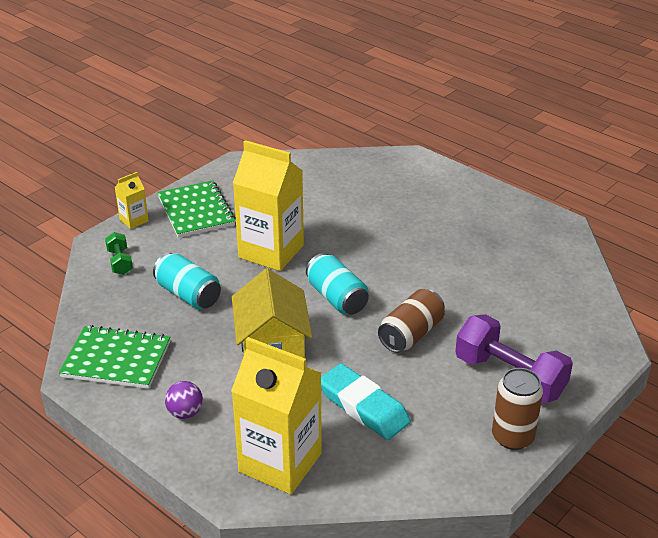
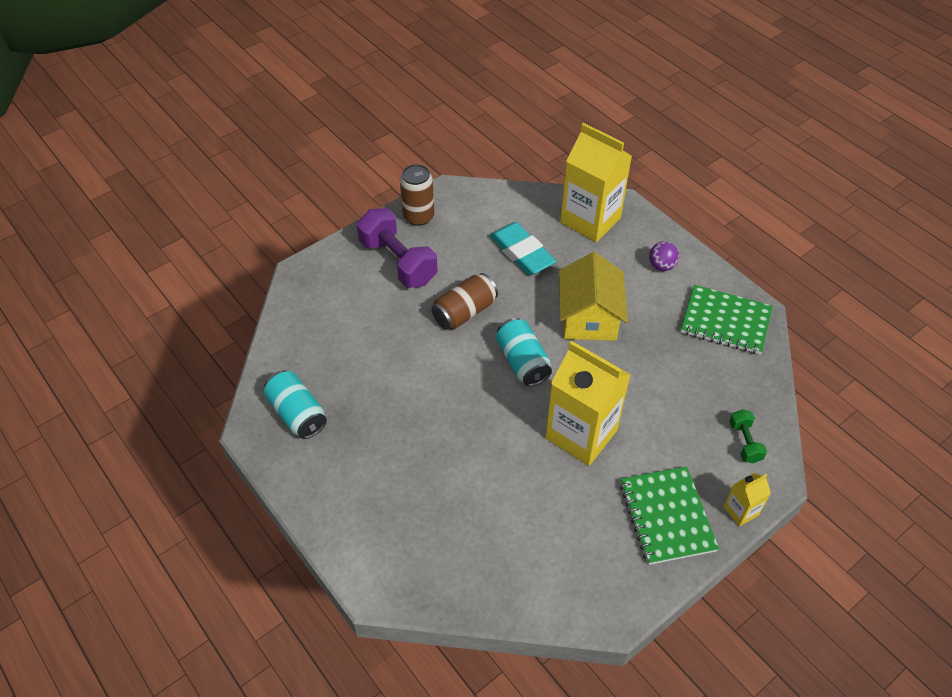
camera: 170 degrees left, 15 degrees up
(188, 294) = (667, 386): turquoise can -> turquoise can (297, 414)

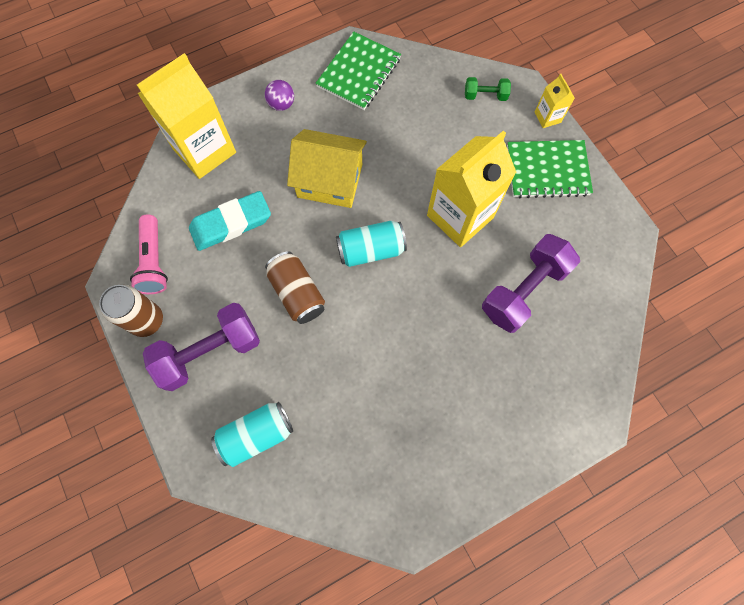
camera: 80 degrees left, 20 degrees up
(297, 414) = (396, 483): turquoise can -> turquoise can (256, 435)
(472, 210) = (154, 261): none -> pink flashlight
(509, 503) = (523, 290): none -> purple dumbbell

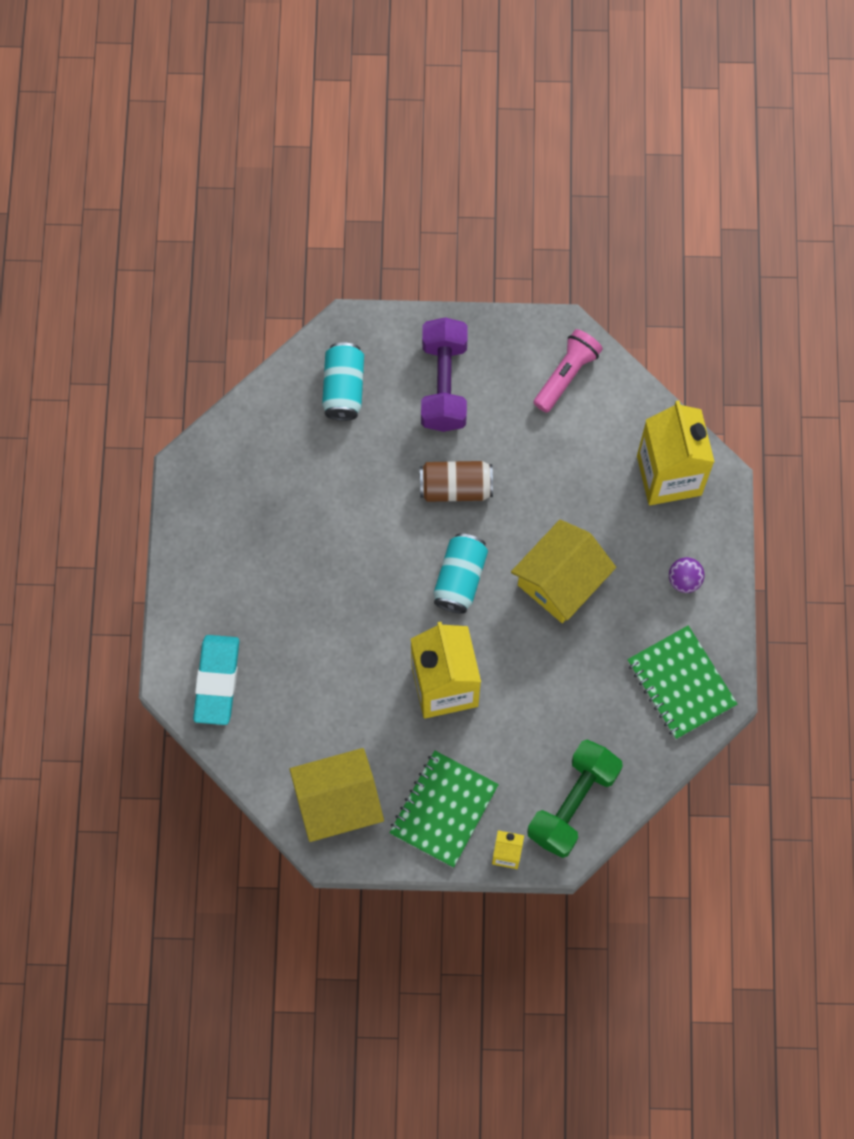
camera: 120 degrees right, 0 degrees up
(146, 320) = (508, 343): brown can -> none
(154, 261) = (566, 375): pink flashlight -> pink flashlight turned 105 degrees clockwise
(231, 224) = (567, 462): turquoise eraser -> turquoise eraser (217, 681)
(485, 96) = (573, 803): green dumbbell -> green dumbbell, size x2.04
(523, 290) = (331, 698): purple dumbbell -> none
(594, 242) = (338, 802): none -> yellow house

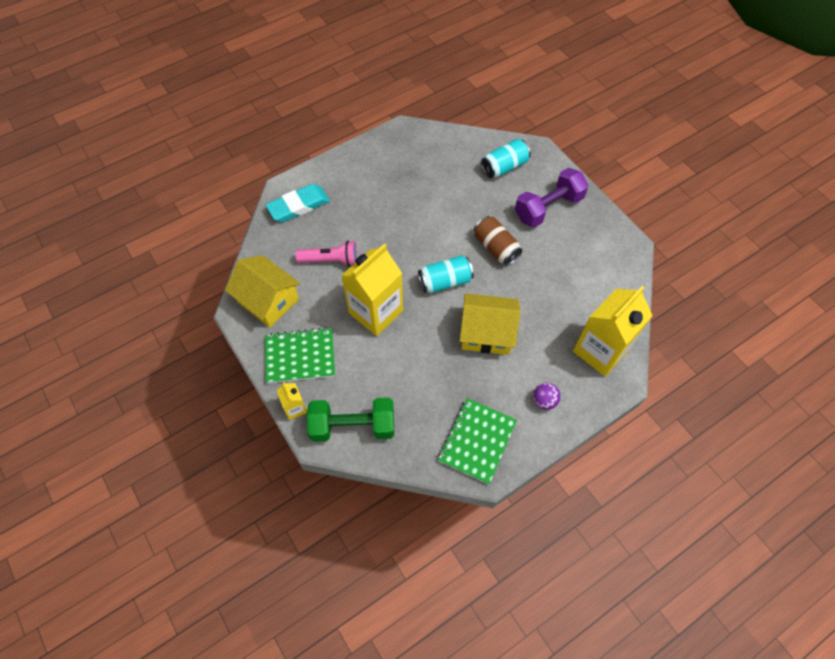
camera: 55 degrees right, 10 degrees down
(566, 375) = (608, 261): pink flashlight -> pink flashlight (331, 260)

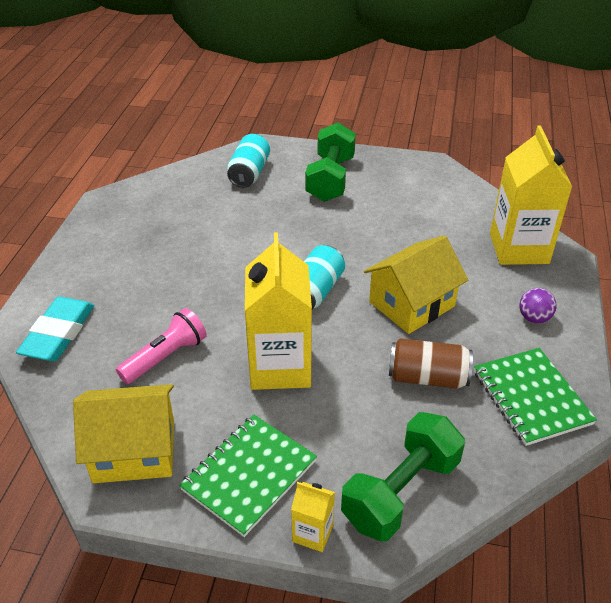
camera: 45 degrees left, 20 degrees down
(496, 248) = (326, 235): brown can -> brown can (427, 377)
(548, 208) = (330, 179): purple dumbbell -> green dumbbell

